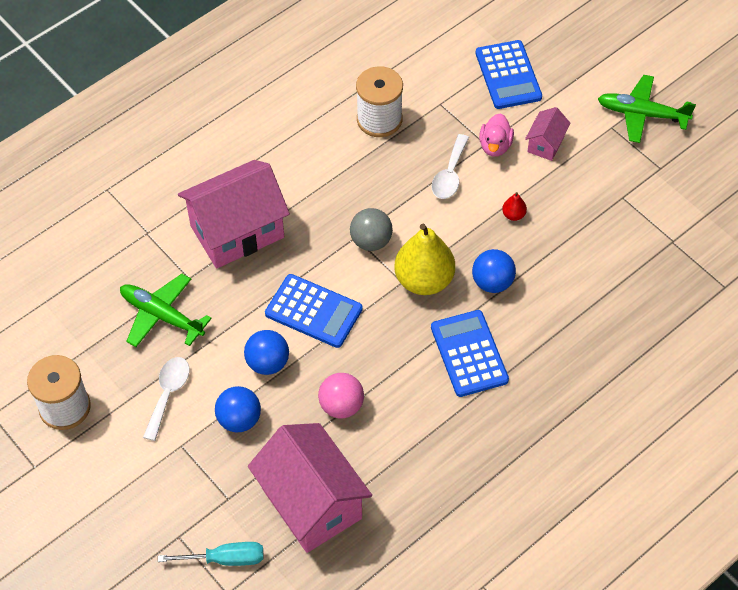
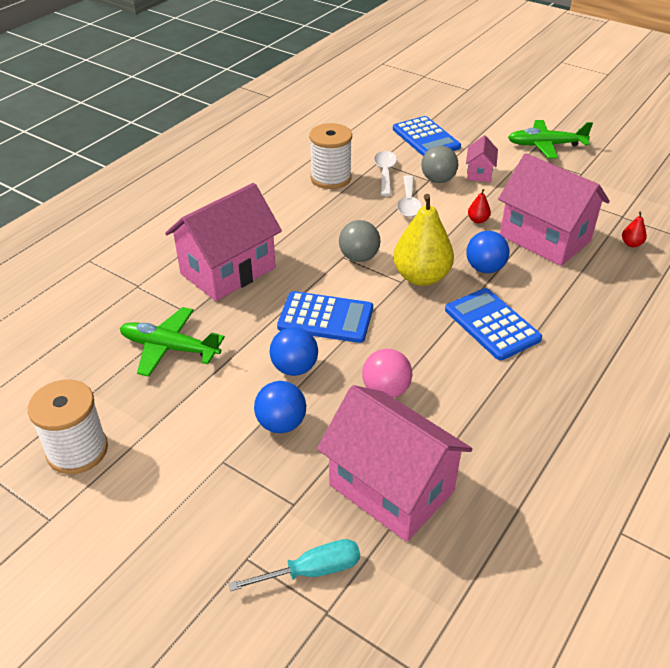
camera: 15 degrees left, 15 degrees down
(168, 394) = (195, 415): white spoon -> white spoon (385, 173)
(495, 146) = (438, 180): pink duck -> grey ball
(573, 255) = (545, 238): none -> pink house
(661, 282) = (631, 244): none -> red pear

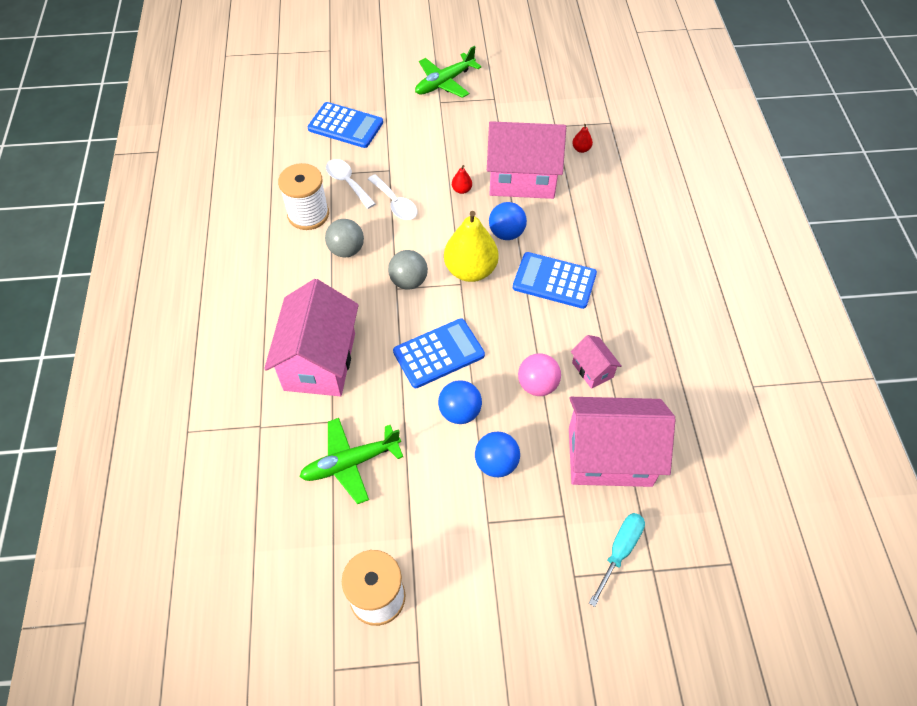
camera: 40 degrees left, 15 degrees up
(438, 180) = (396, 166): grey ball -> grey ball (346, 250)
(479, 173) = (421, 140): pink house -> pink house (592, 370)

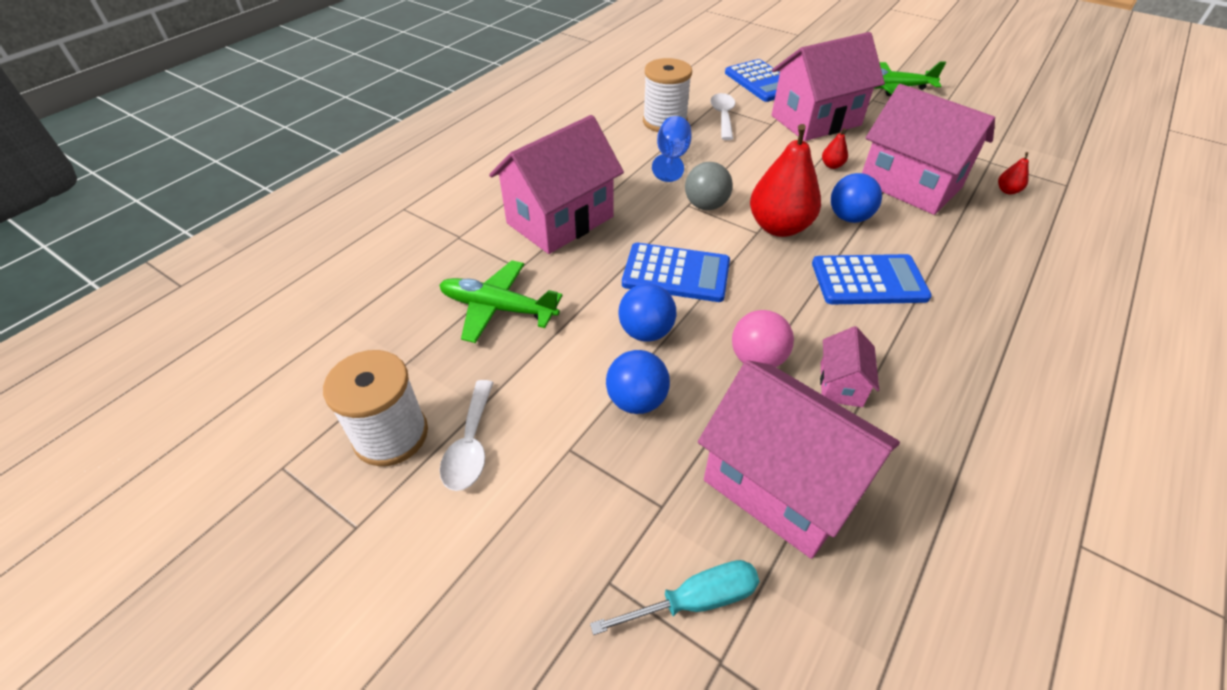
camera: 40 degrees right, 10 degrees down
(346, 250) = (671, 158): grey ball -> blue goblet
(395, 203) = (753, 147): white spoon -> white spoon (470, 445)
(417, 148) = (816, 120): none -> pink house
(470, 270) = (779, 227): yellow pear -> red pear
(554, 281) = (868, 281): blue calculator -> blue calculator turned 120 degrees clockwise

